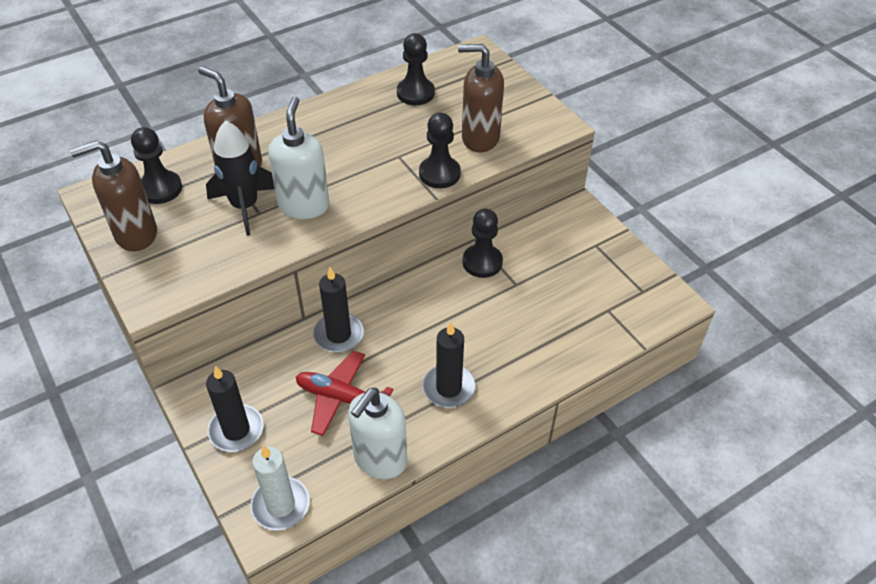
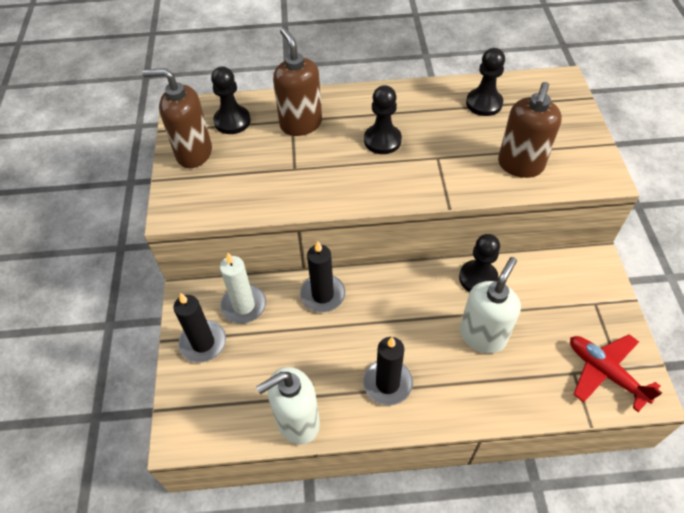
camera: 30 degrees right, 5 degrees up
(245, 206) = (286, 159): black rocket -> none
(281, 505) = (201, 423): white candle -> white candle (244, 305)
(304, 205) = (333, 175): white soap dispenser -> white soap dispenser (482, 336)
(341, 398) = (295, 352): red plane -> red plane (605, 372)
(439, 174) = (464, 187): black pawn -> black pawn (382, 140)
(480, 138) = (520, 165): brown soap dispenser -> brown soap dispenser turned 105 degrees counterclockwise

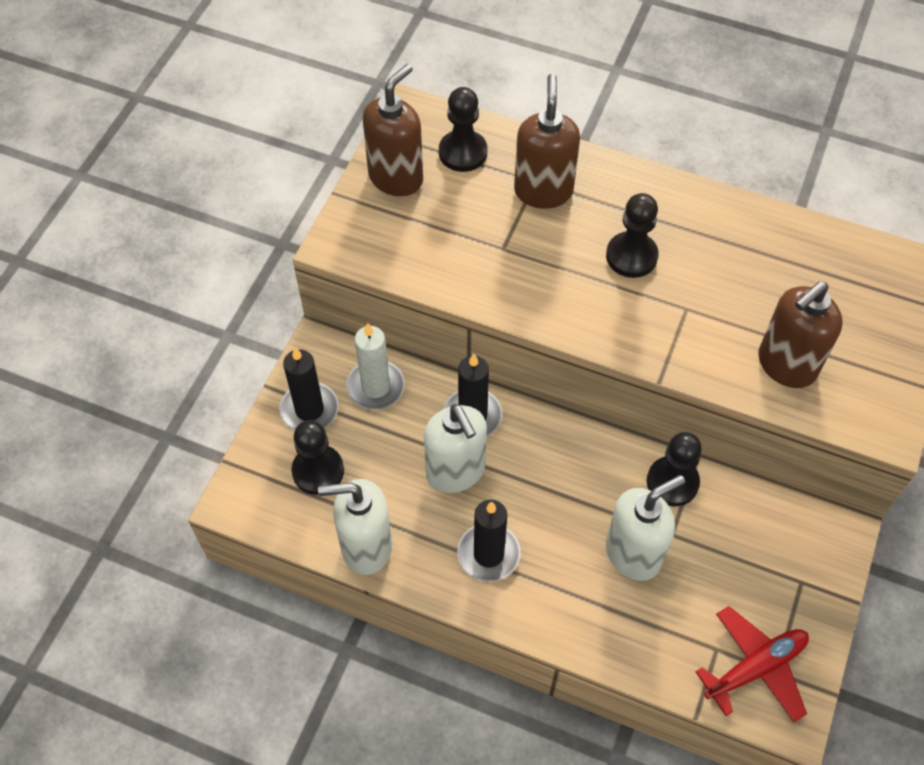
camera: 25 degrees right, 5 degrees up
(193, 153) = (396, 177): brown soap dispenser -> brown soap dispenser turned 90 degrees clockwise
(332, 337) = (456, 472): none -> white soap dispenser
(484, 103) = (796, 259): black pawn -> black pawn (318, 471)
(605, 372) = (755, 668): red plane -> red plane turned 75 degrees clockwise

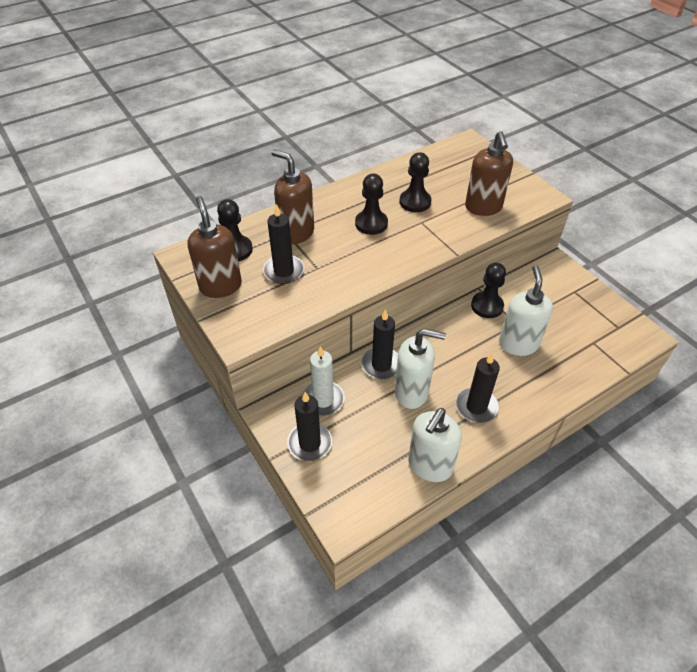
camera: 55 degrees left, 10 degrees down
(318, 471) = (357, 462): black pawn -> black pawn (415, 202)
(468, 220) = (283, 271): none -> black candle
(755, 668) = (612, 334): red plane -> none

